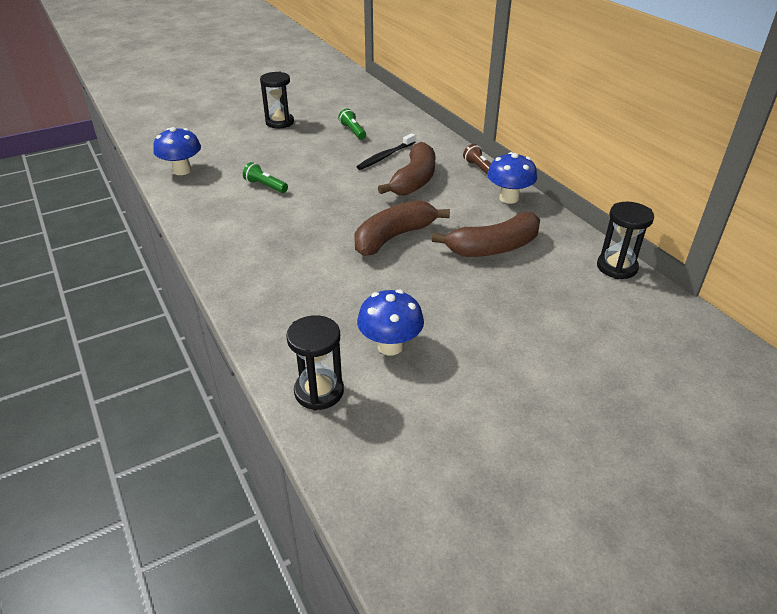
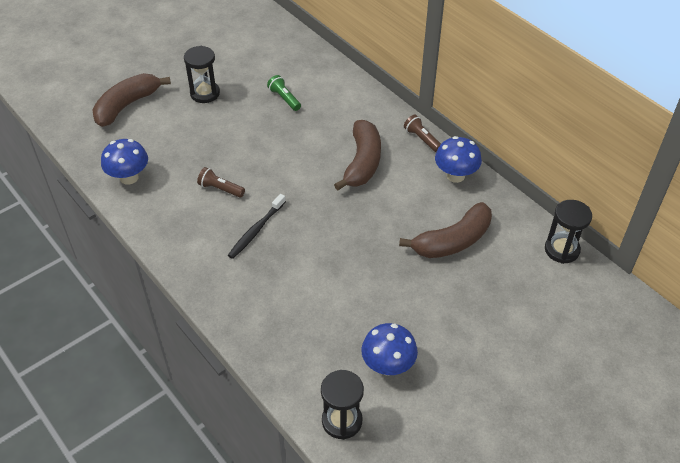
camera: 10 degrees left, 10 degrees up
(265, 186) = (220, 189): green flashlight -> brown flashlight
(385, 156) = (326, 132): black toothbrush -> black toothbrush (256, 230)
(394, 237) = (361, 240): brown banana -> brown banana (127, 105)

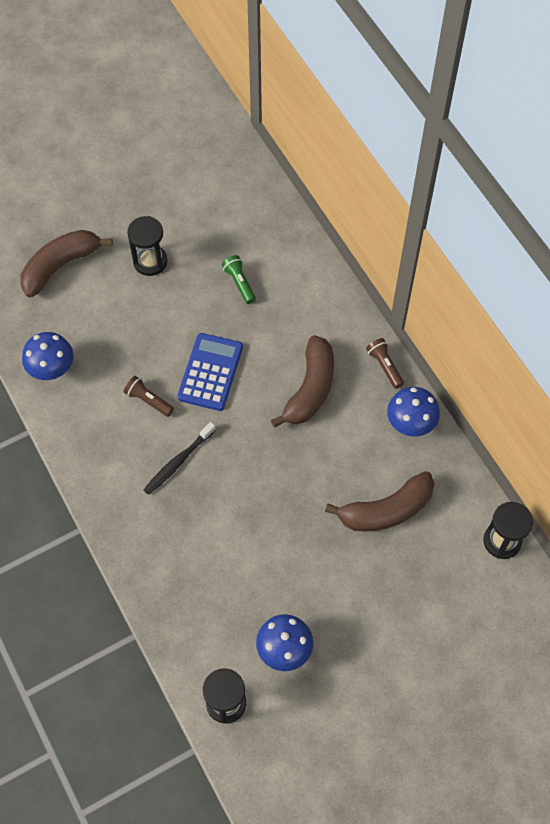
camera: 10 degrees right, 15 degrees up
(272, 162) = (210, 372): none -> blue calculator

